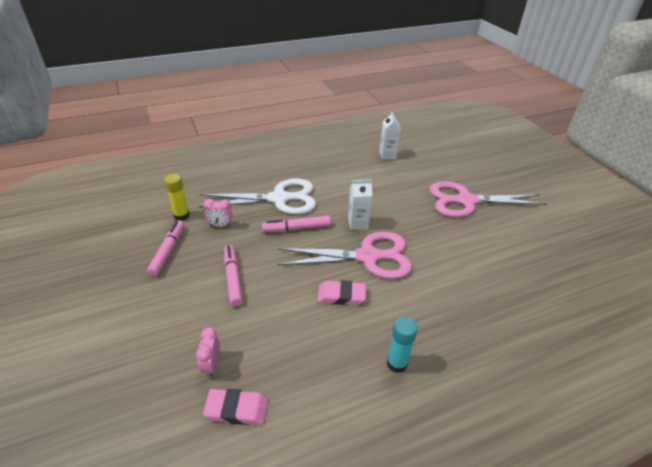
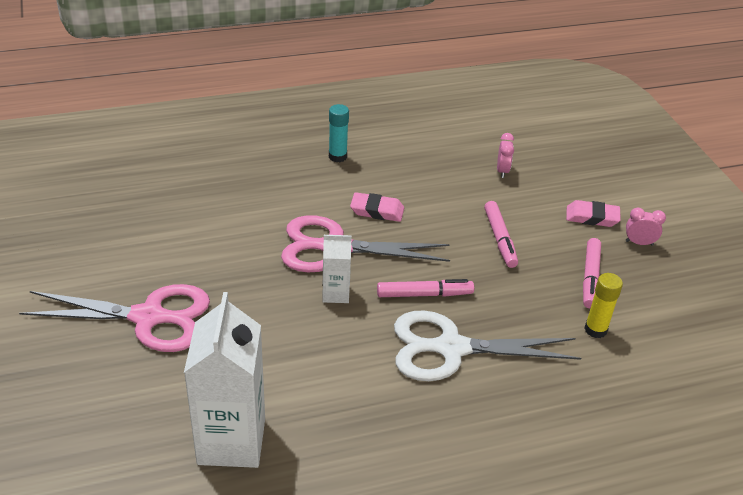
camera: 175 degrees left, 0 degrees up
(220, 225) = (533, 308): pink clock -> pink clock (639, 243)
(237, 409) = (475, 145): pink eraser -> pink eraser (592, 217)
(387, 155) = (231, 441): white carton -> white carton, size x1.97

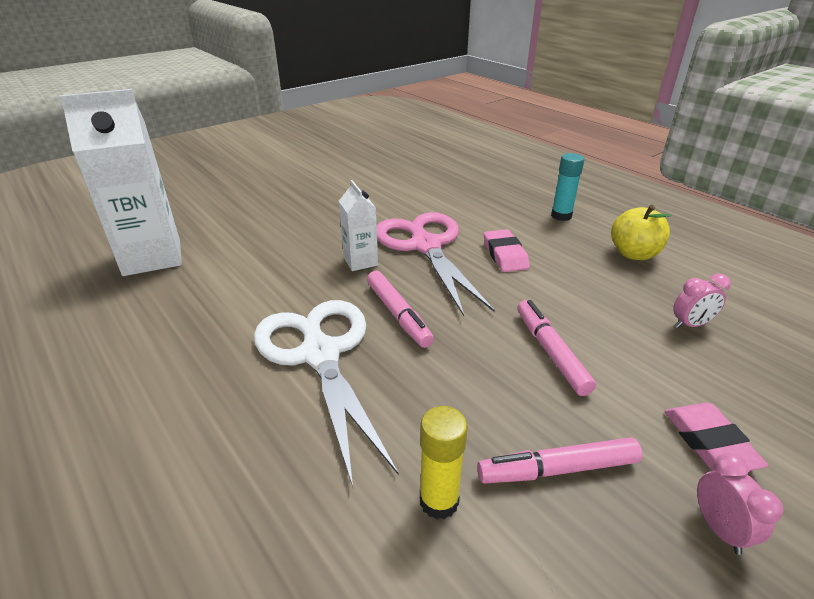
camera: 70 degrees right, 5 degrees down
(148, 317) = (279, 193): pink scissors -> none
(414, 151) = (633, 254): none -> yellow apple
(500, 239) = (550, 352): pink marker -> pink marker turned 105 degrees clockwise

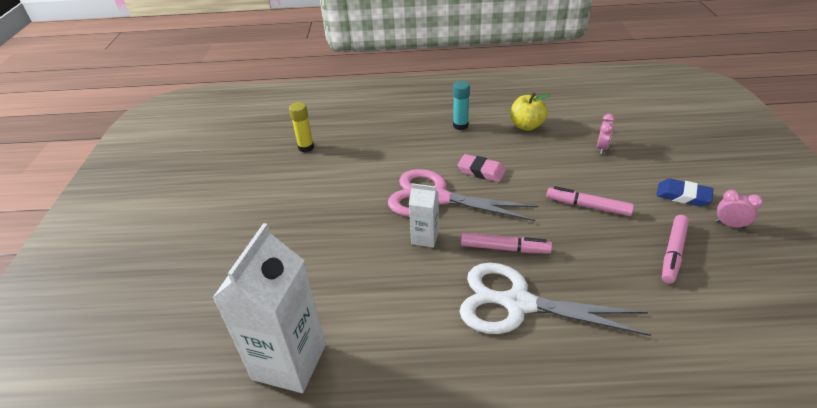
camera: 50 degrees left, 5 degrees up
(439, 501) = (671, 306): yellow glue stick -> yellow glue stick (306, 147)
(709, 442) = (683, 196): pink eraser -> blue eraser

